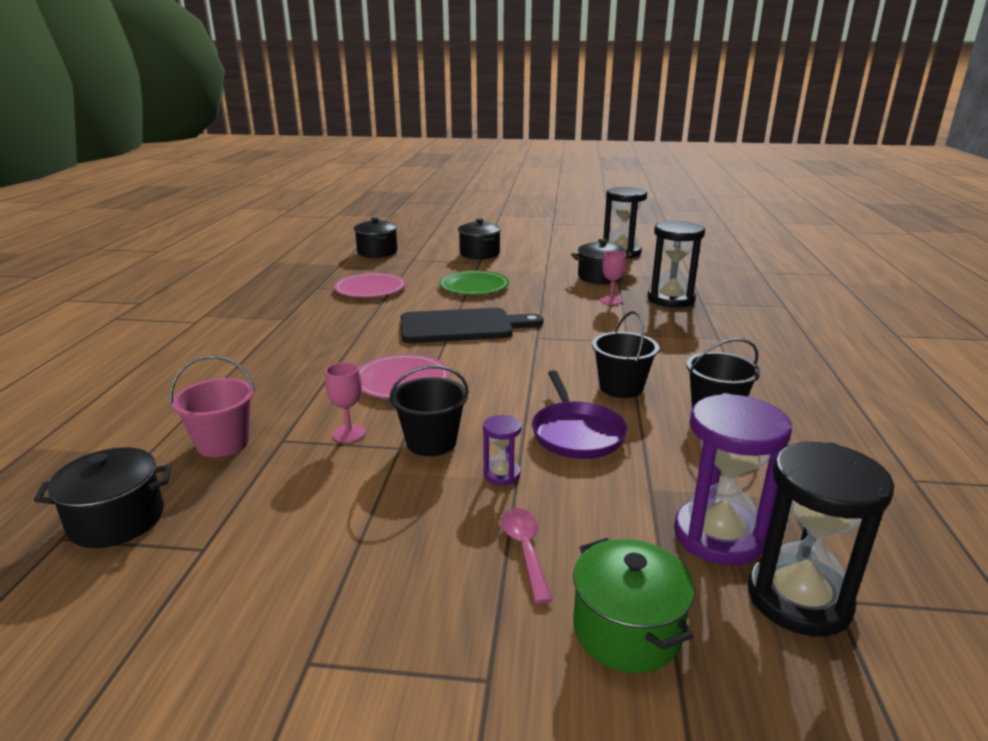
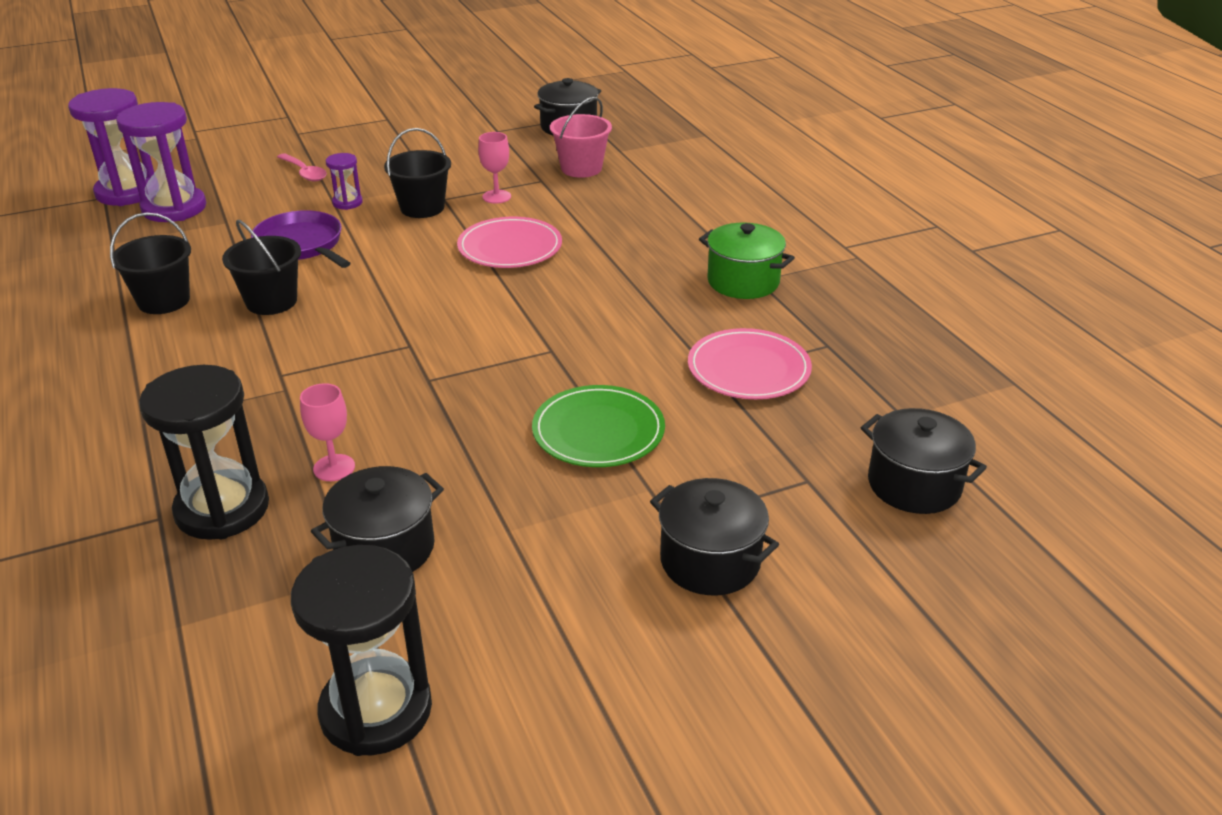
camera: 150 degrees right, 10 degrees up
(462, 326) = (524, 334): black cutting board -> none
(627, 630) = (231, 160): green pot -> green pot (743, 282)
(798, 599) = (127, 192): black hourglass -> purple hourglass

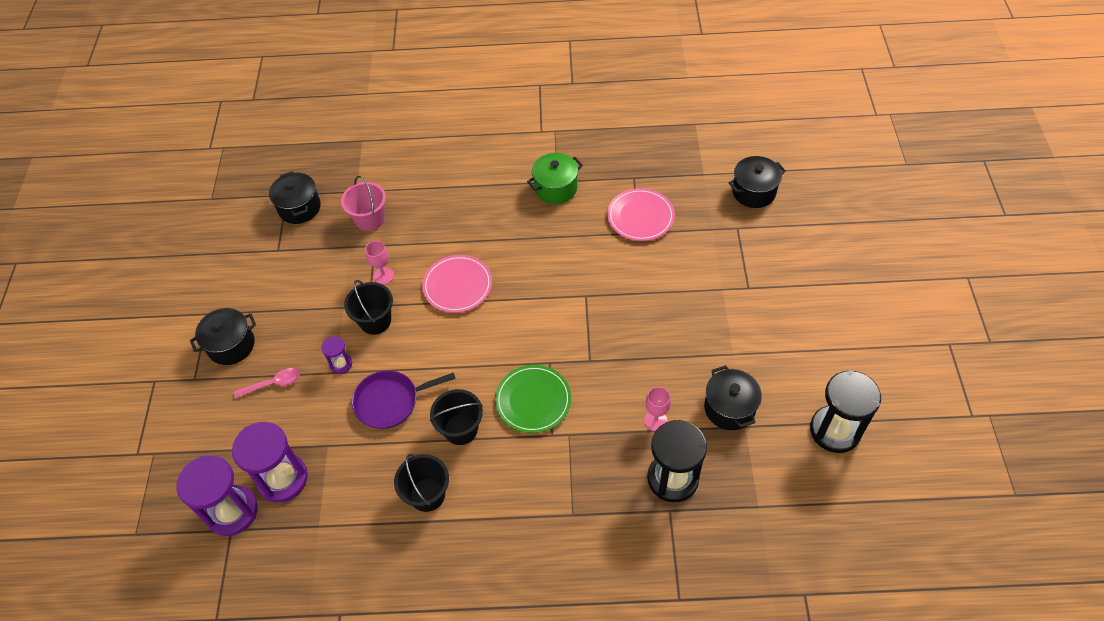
camera: 65 degrees left, 20 degrees up
(598, 431) = (668, 295): green plate -> green plate (533, 400)
(710, 561) = (779, 283): black pot -> black pot (231, 345)

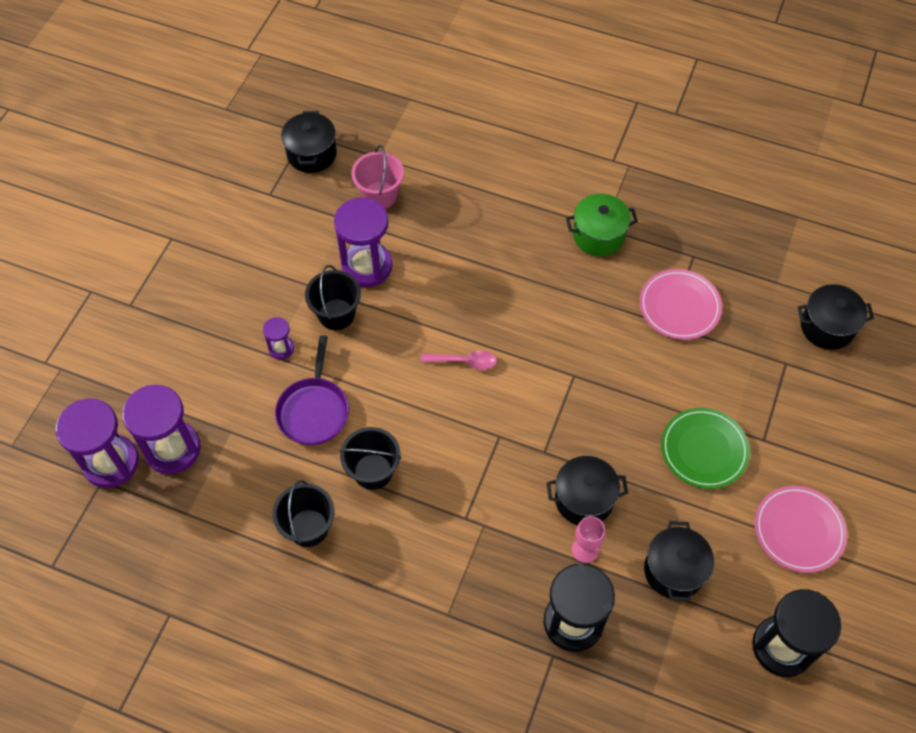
camera: 20 degrees right, 5 degrees up
(231, 345) = (180, 283): black pot -> black pot (584, 499)
(273, 384) = (205, 342): pink spoon -> pink spoon (464, 361)
(383, 276) = (367, 266): pink goblet -> purple hourglass
(390, 401) = (314, 410): purple pan -> purple pan turned 90 degrees counterclockwise
(457, 285) = (440, 308): pink plate -> pink plate (799, 530)
(533, 400) = (463, 471): green plate -> green plate (704, 449)

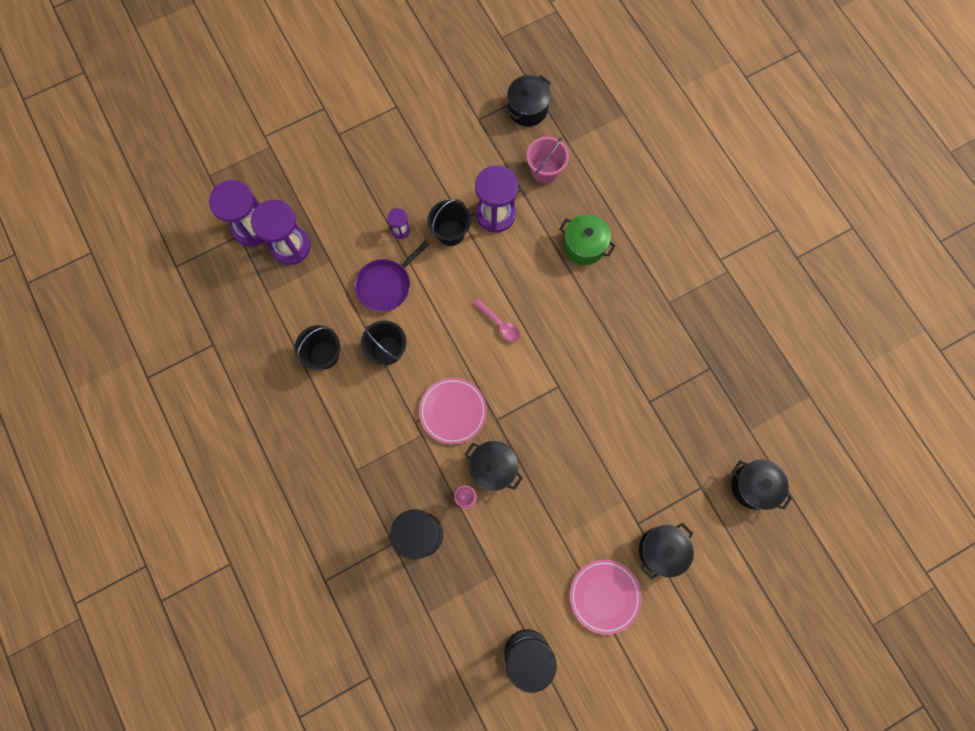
camera: 40 degrees right, 15 degrees up
(598, 235) = (660, 305): green pot -> green pot (584, 246)
(674, 570) = (506, 555): black pot -> black pot (661, 550)
(679, 306) = (668, 395): pink plate -> pink plate (453, 411)
(704, 449) = (594, 498): green plate -> none

